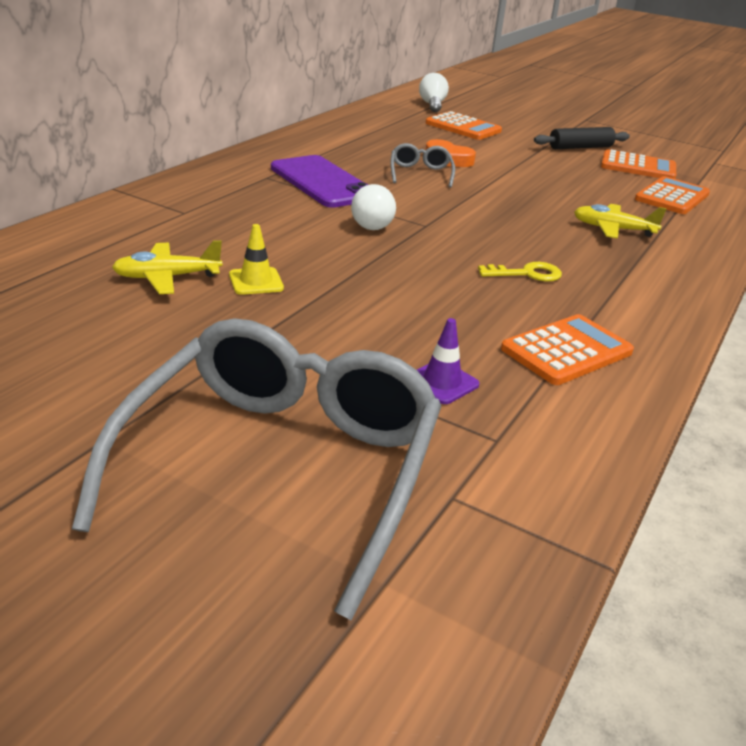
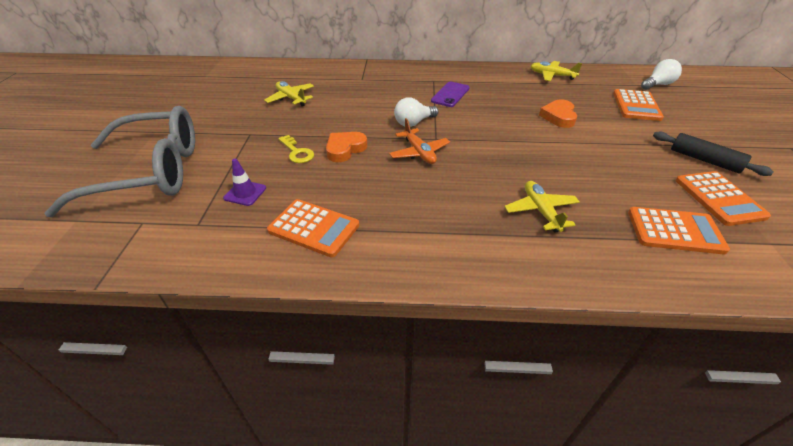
camera: 65 degrees right, 10 degrees up
(256, 281) = (307, 117): yellow traffic cone -> none
(322, 182) = (450, 94): purple phone -> purple phone, size x0.63
(350, 127) = (552, 76): none -> yellow plane
(392, 282) = (345, 149): none -> orange heart
(420, 173) = (516, 115): grey glasses -> none
(449, 243) = (419, 152): none -> orange plane
(527, 274) = (409, 190): yellow key -> yellow key (297, 152)

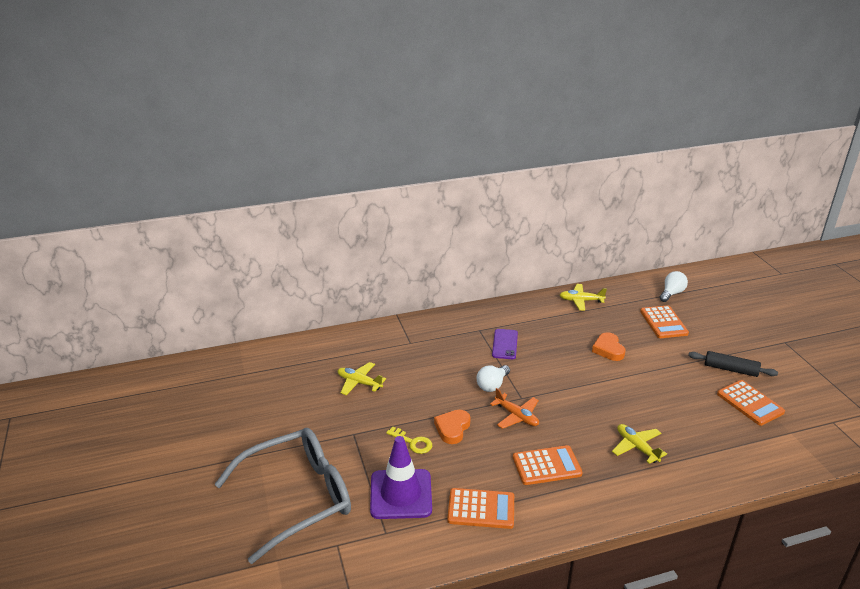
camera: 20 degrees left, 10 degrees down
(245, 193) = (401, 494): purple traffic cone -> purple traffic cone, size x2.10
(675, 231) = (730, 439): orange calculator -> orange calculator (546, 466)

